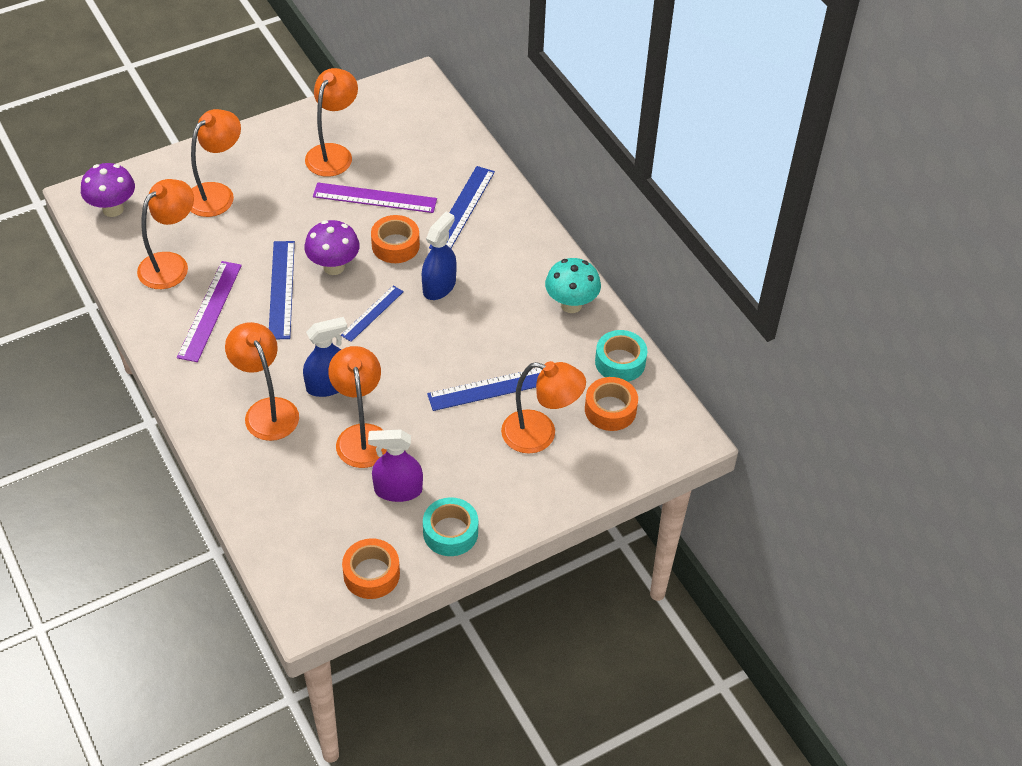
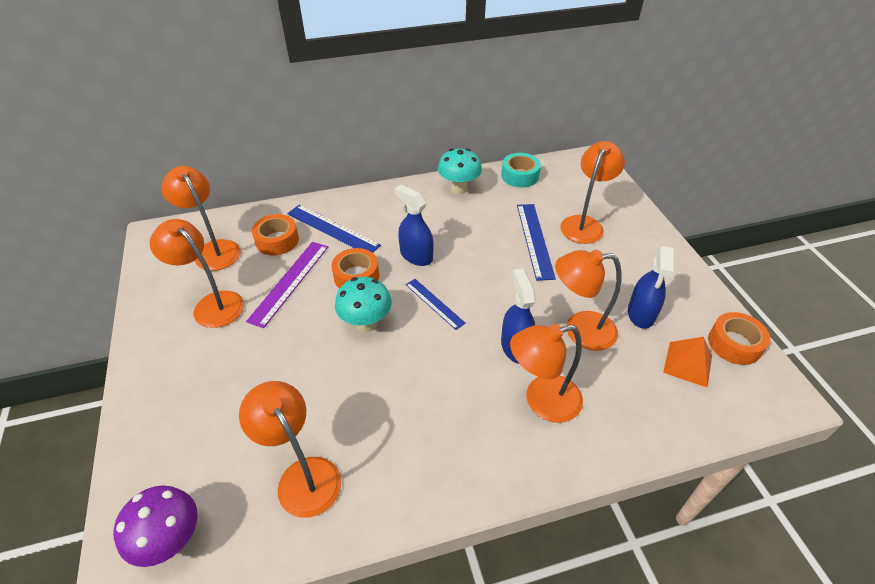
camera: 75 degrees left, 5 degrees down
(209, 310) = (390, 440): purple ruler -> none
(217, 194) = (211, 413): orange lamp -> orange lamp (213, 250)
(282, 289) = (381, 369): blue ruler -> none
(334, 267) = (366, 323): purple mushroom -> turquoise mushroom
(335, 529) = (687, 364): none -> orange pyramid
(398, 490) = (641, 314): purple spray bottle -> blue spray bottle
(450, 532) = (683, 287): turquoise tape -> none
(610, 410) = (563, 187): orange tape -> orange tape (277, 240)

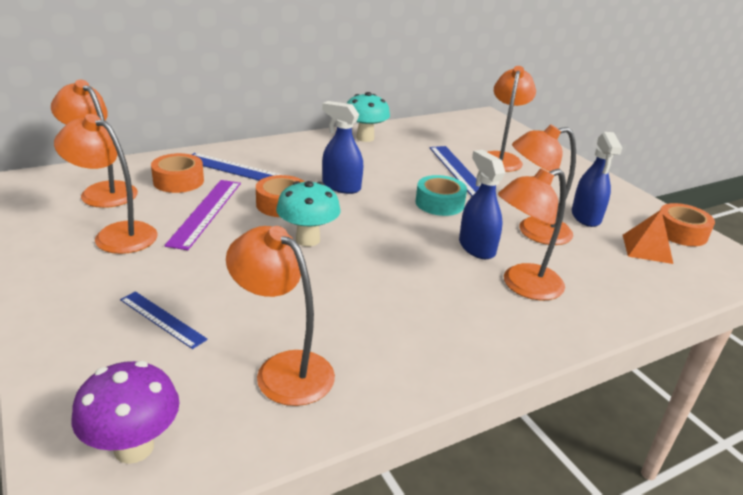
camera: 15 degrees left, 15 degrees down
(434, 303) = (376, 220): blue ruler -> blue ruler (162, 319)
(520, 176) = (422, 128): turquoise tape -> turquoise tape (439, 203)

